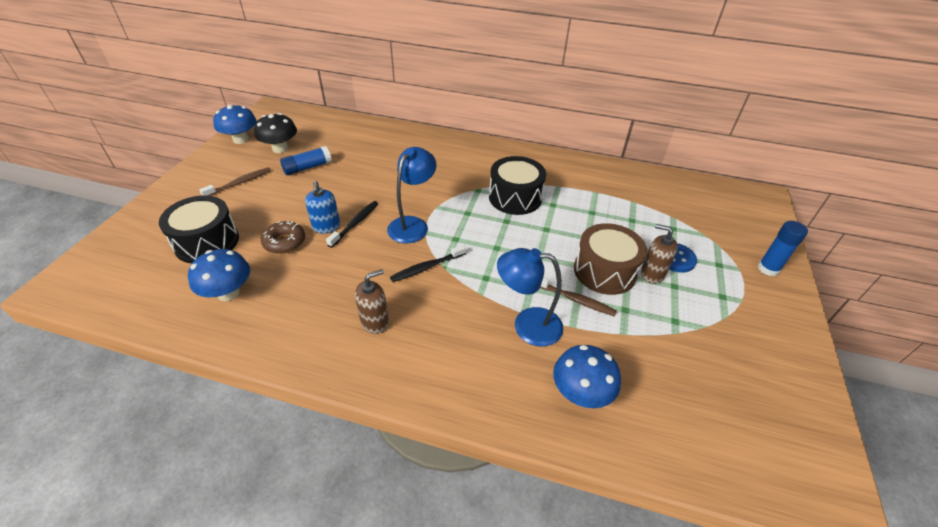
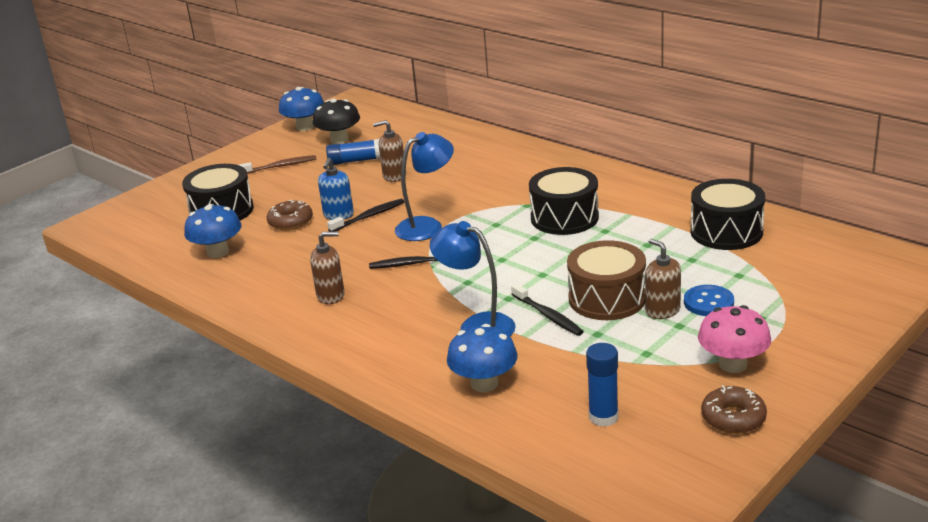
camera: 30 degrees right, 15 degrees down
(351, 178) = (394, 176): none -> brown soap dispenser
(575, 299) = (548, 316): brown toothbrush -> black toothbrush
(634, 191) = (726, 232): none -> black drum
(740, 316) = (733, 364): none -> pink mushroom
(768, 269) = (824, 332): blue glue stick -> blue glue stick (603, 417)
(787, 372) = (733, 418): none -> brown donut

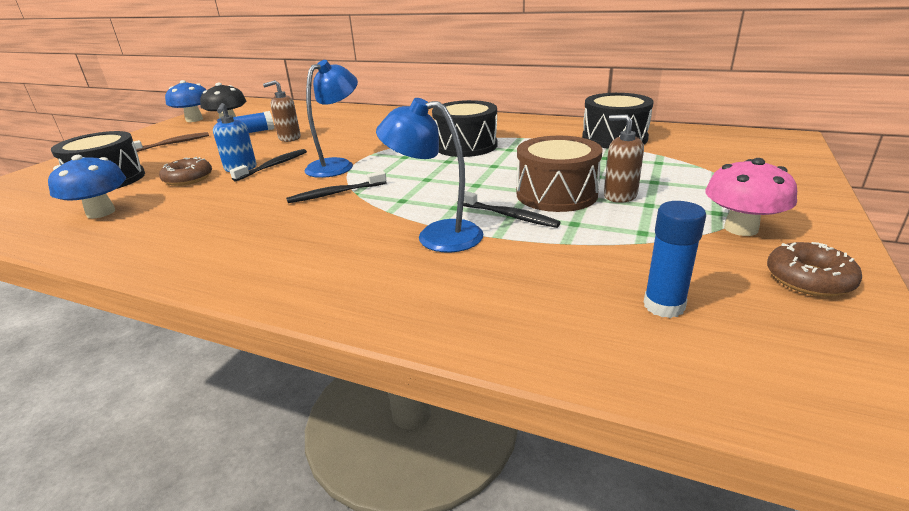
camera: 20 degrees left, 0 degrees up
(331, 296) = (248, 233): brown soap dispenser -> none
(484, 383) = (485, 293): blue mushroom -> none
(708, 302) = (655, 184): blue button -> none

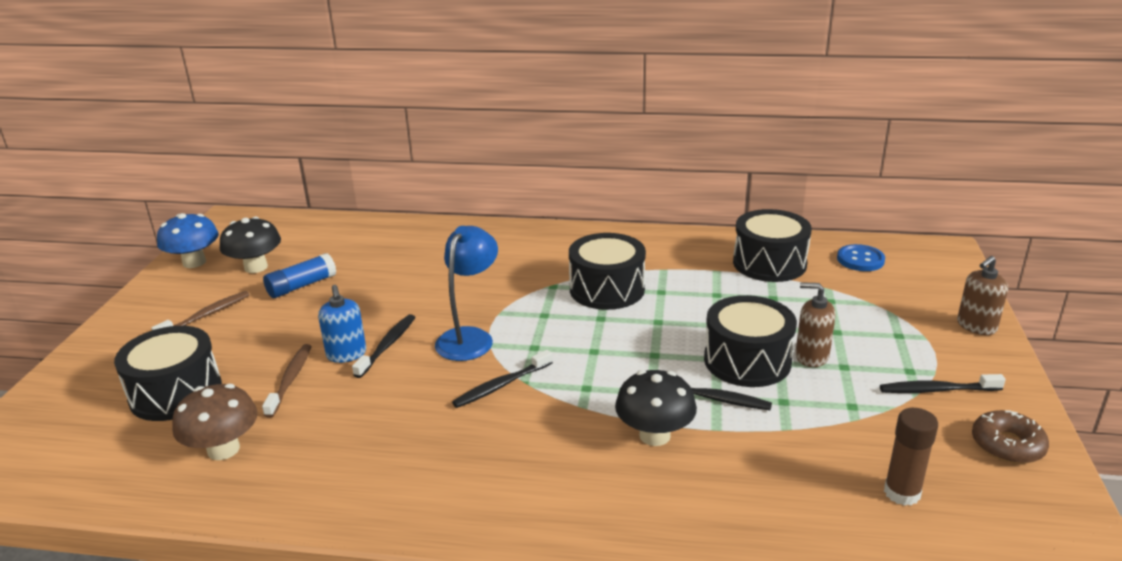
camera: 15 degrees left, 0 degrees up
(101, 212) = (223, 449): blue mushroom -> brown mushroom
(188, 179) = (290, 379): brown donut -> brown toothbrush
(289, 138) = (369, 292): brown soap dispenser -> brown soap dispenser (976, 326)
(436, 235) = (654, 435): blue lamp -> black mushroom
(556, 194) = (747, 361): brown drum -> black drum
(664, 306) = (902, 493): blue glue stick -> brown glue stick
(700, 140) = (860, 260): none -> blue button
(741, 228) = (937, 390): pink mushroom -> black toothbrush

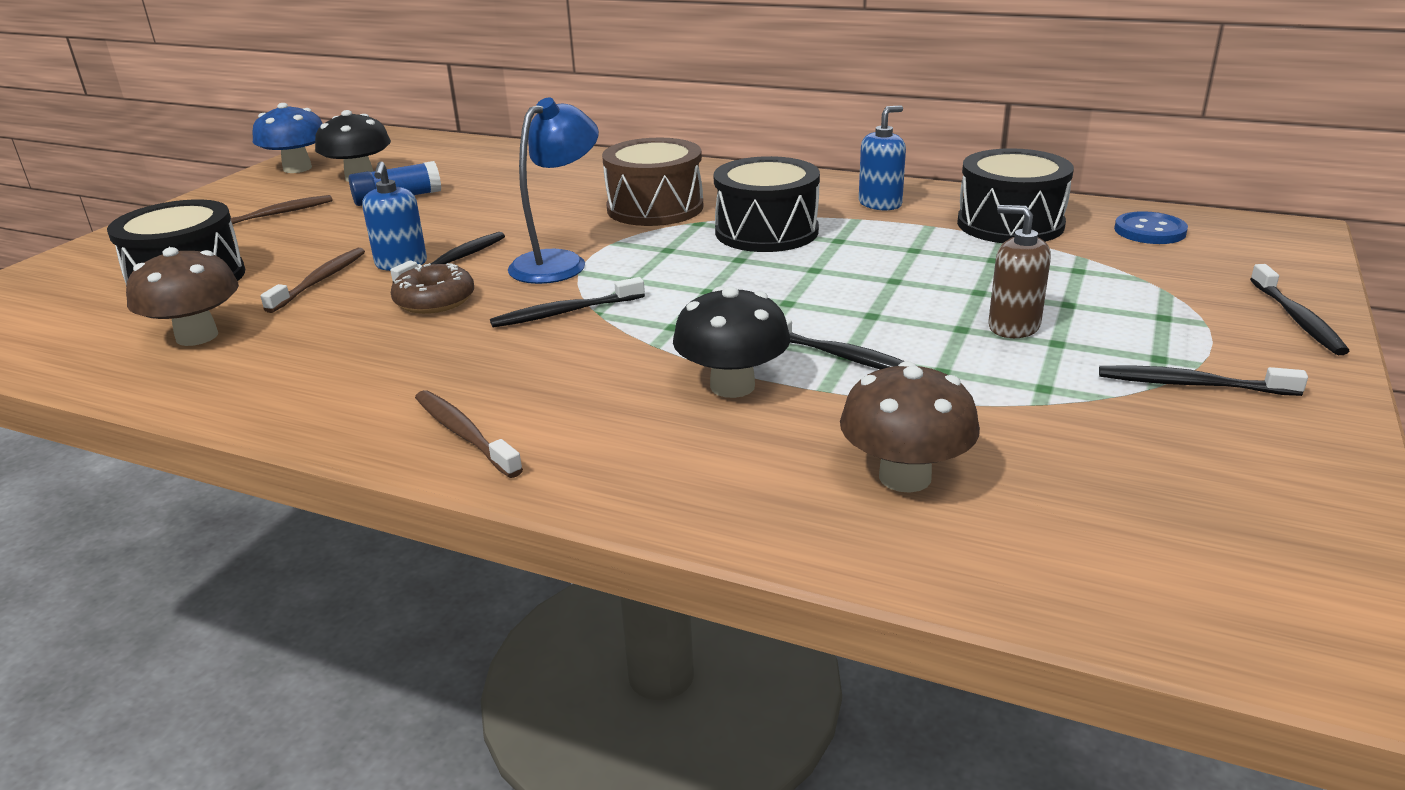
camera: 15 degrees right, 0 degrees up
(491, 508) = (464, 434): none -> brown toothbrush
(513, 274) = (655, 208): none -> brown drum
(673, 253) = (880, 204): none -> blue soap dispenser
(747, 361) = (915, 322): black drum -> none
(800, 493) = (905, 477): none -> brown mushroom
(902, 493) = (1066, 498): brown glue stick -> none
(976, 326) = (1297, 319): brown soap dispenser -> black toothbrush
(1007, 445) = (1276, 463): brown donut -> brown donut (435, 300)

